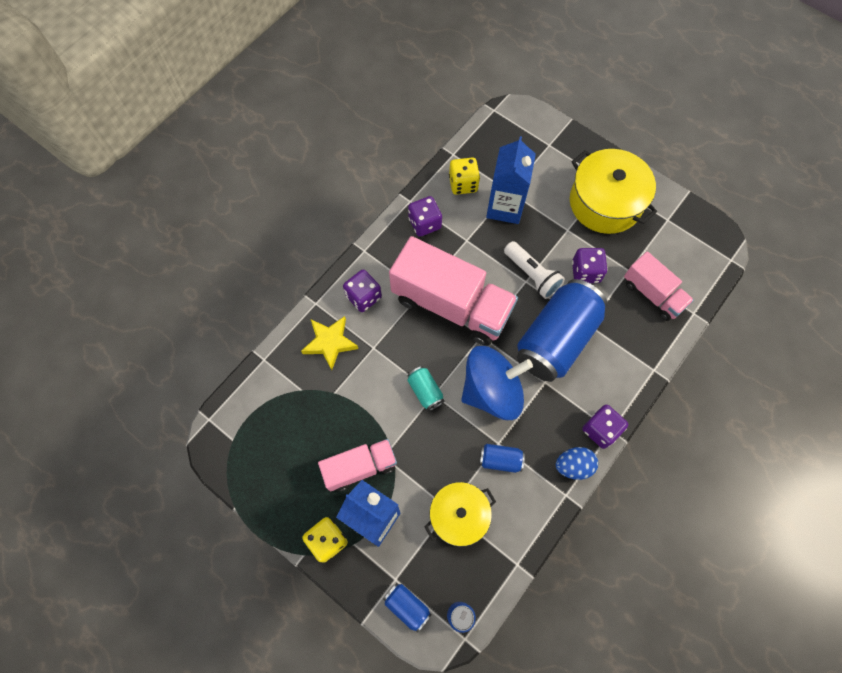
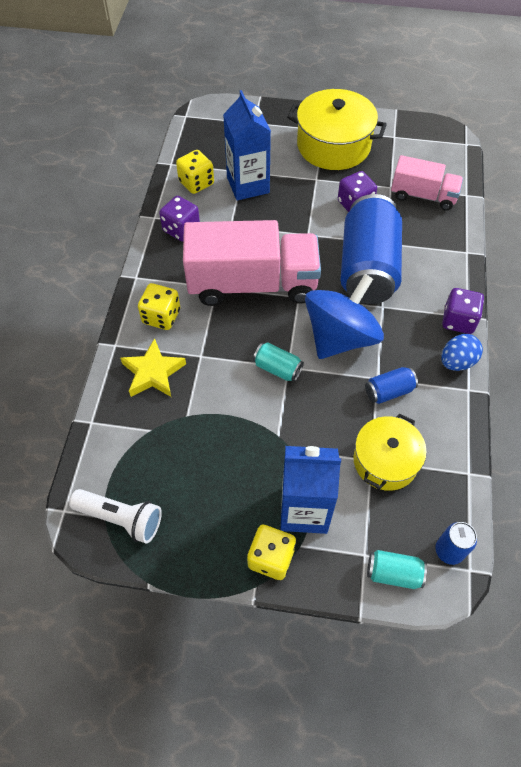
camera: 30 degrees left, 10 degrees down
(360, 467) = (259, 470): pink truck -> none
(363, 297) = (161, 316): purple dice -> yellow dice
(407, 606) = (393, 573): blue can -> turquoise can
(532, 275) = (310, 227): white flashlight -> white flashlight (121, 518)

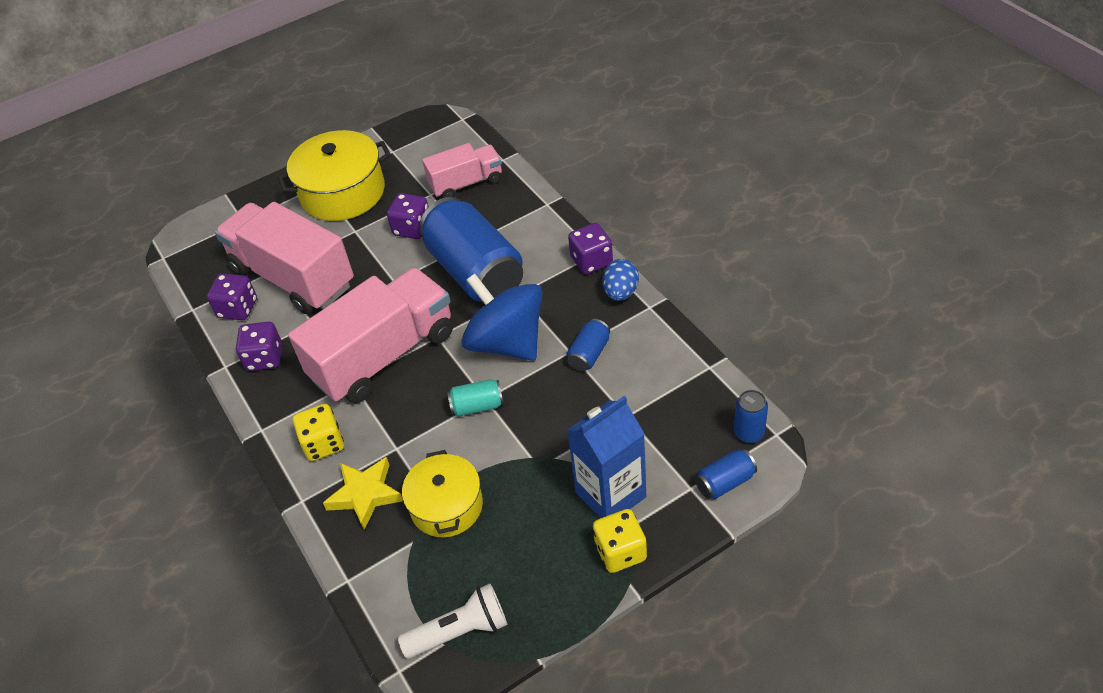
camera: 35 degrees left, 10 degrees down
(196, 183) = (238, 309): yellow dice -> purple dice
(248, 185) = (293, 277): blue carton -> pink truck
(340, 337) = (507, 342): blue spinning top -> blue spinning top turned 45 degrees counterclockwise
(385, 461) = (638, 407): yellow pot -> yellow pot (446, 506)
(393, 573) = (725, 482): turquoise can -> blue can

